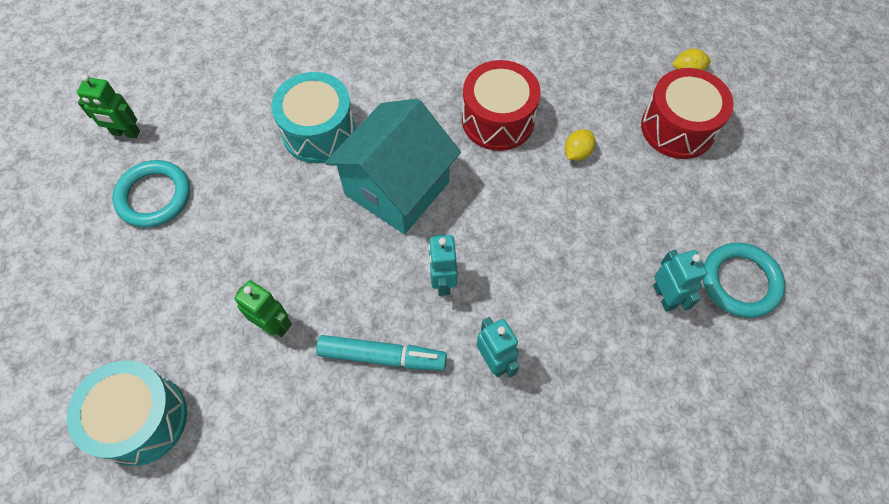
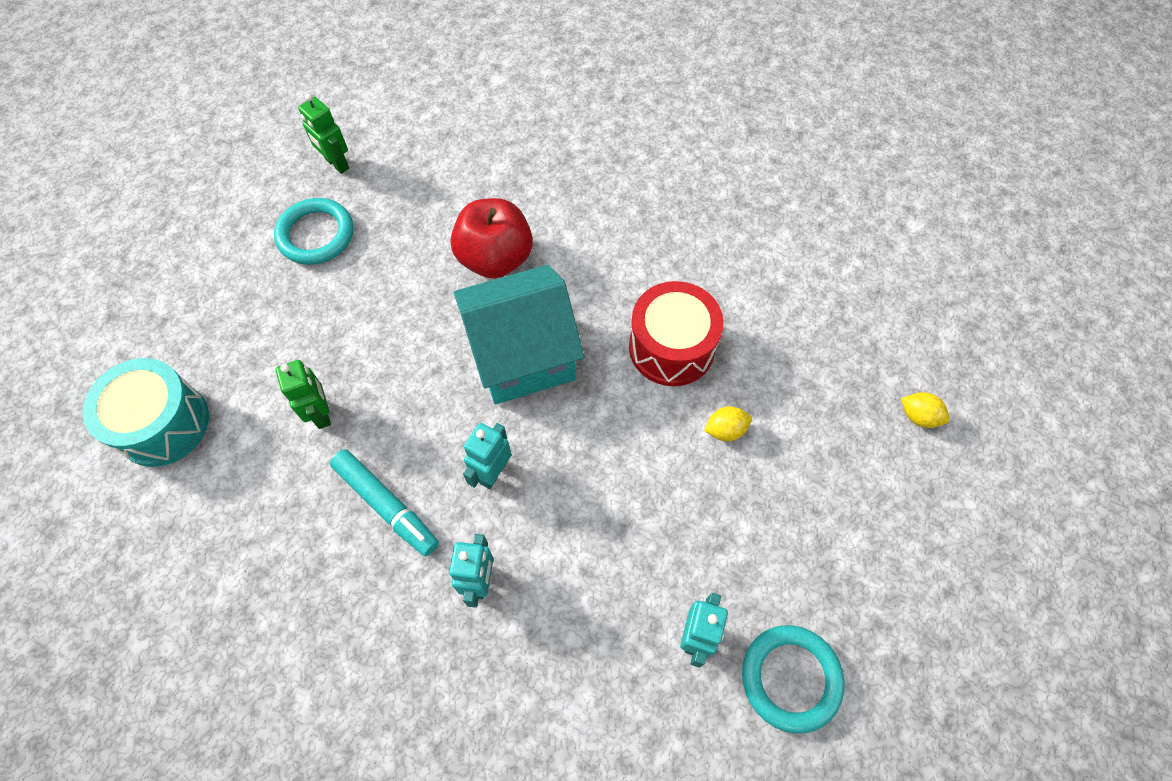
camera: 35 degrees right, 0 degrees up
(319, 132) = (495, 258): turquoise drum -> red apple
(677, 128) = (857, 471): red drum -> none

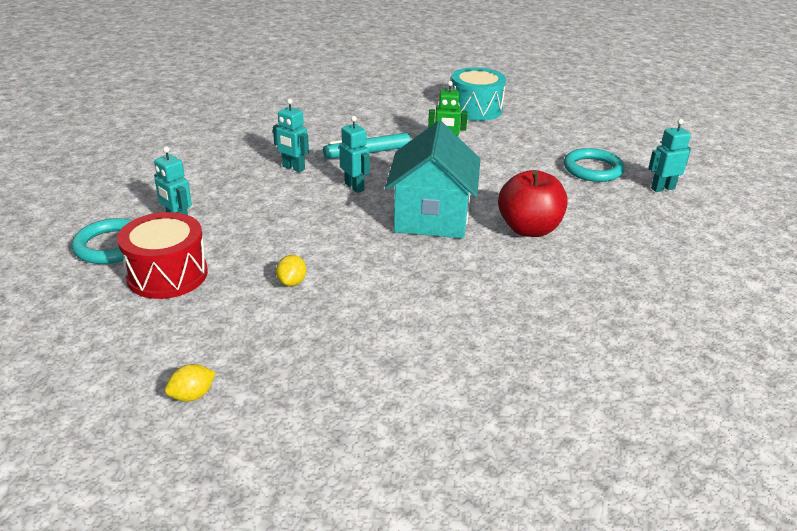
camera: 115 degrees right, 30 degrees down
(336, 164) = (662, 188): green robot -> turquoise robot
(671, 347) = (384, 282): red drum -> red drum (167, 275)

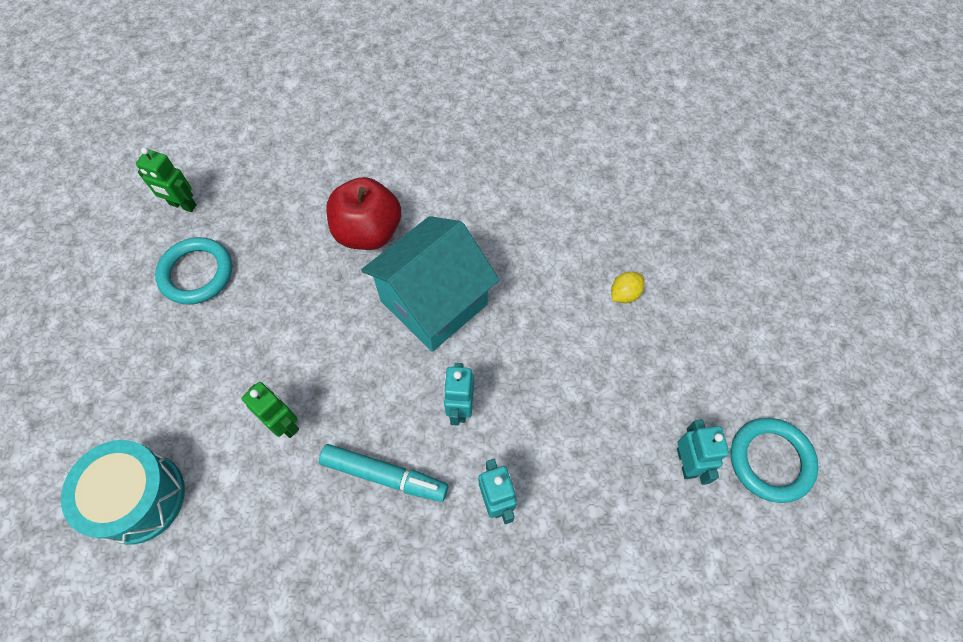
camera: 140 degrees left, 30 degrees up
(167, 275) = (729, 373): red drum -> none
(192, 395) = (757, 224): yellow lemon -> none
(662, 188) = (182, 205): turquoise robot -> green robot

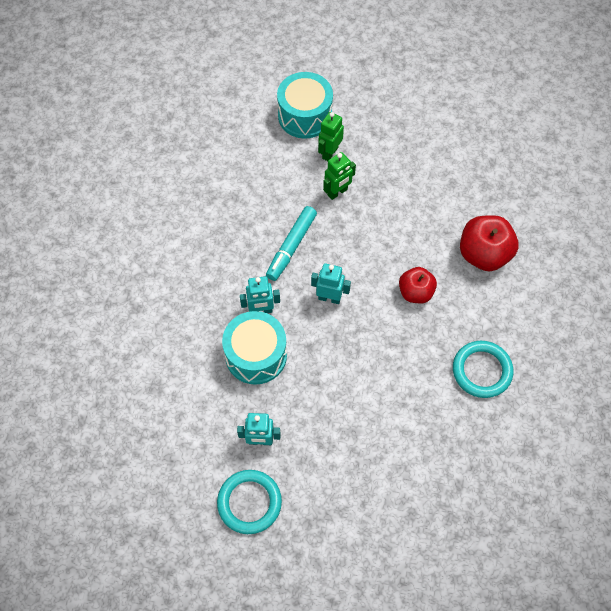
camera: 100 degrees right, 0 degrees up
(182, 205) = (521, 134): green robot -> green robot (329, 153)
(196, 273) = (460, 143): turquoise ring -> turquoise ring (482, 371)
(434, 302) = (415, 292): turquoise house -> red apple
(567, 494) = (256, 355): none -> turquoise drum
(624, 294) = (404, 433): yellow lemon -> none

